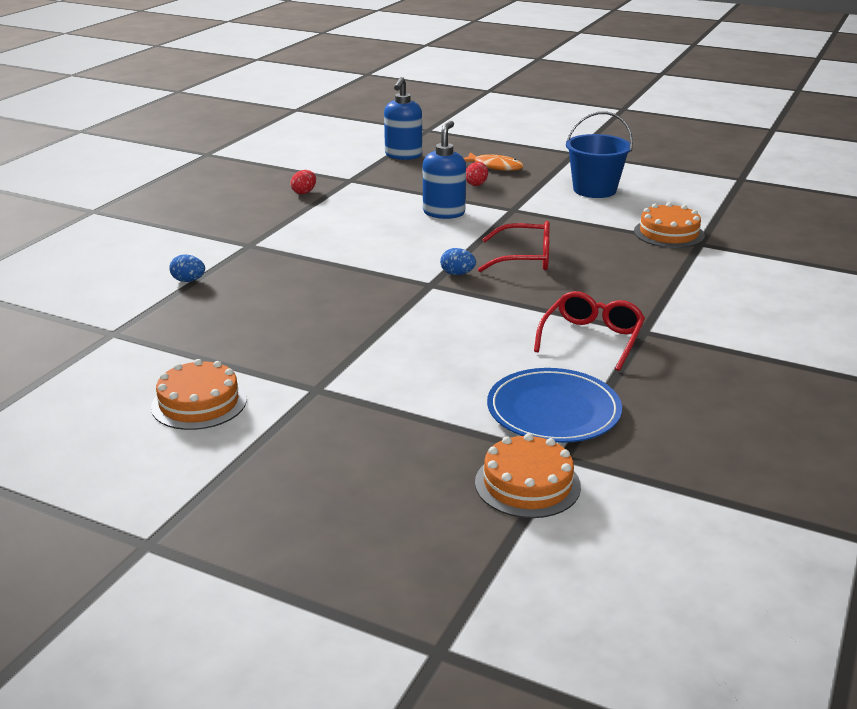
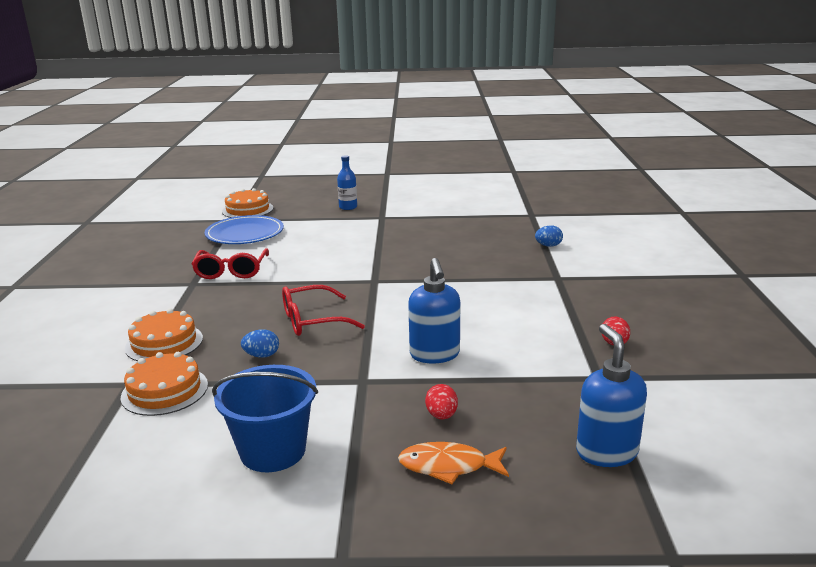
camera: 155 degrees right, 5 degrees down
(199, 403) = (432, 202): orange cake -> orange cake (164, 343)
(344, 434) = (348, 207): none -> blue bottle
(457, 274) = (361, 293): blue egg -> blue egg (262, 355)

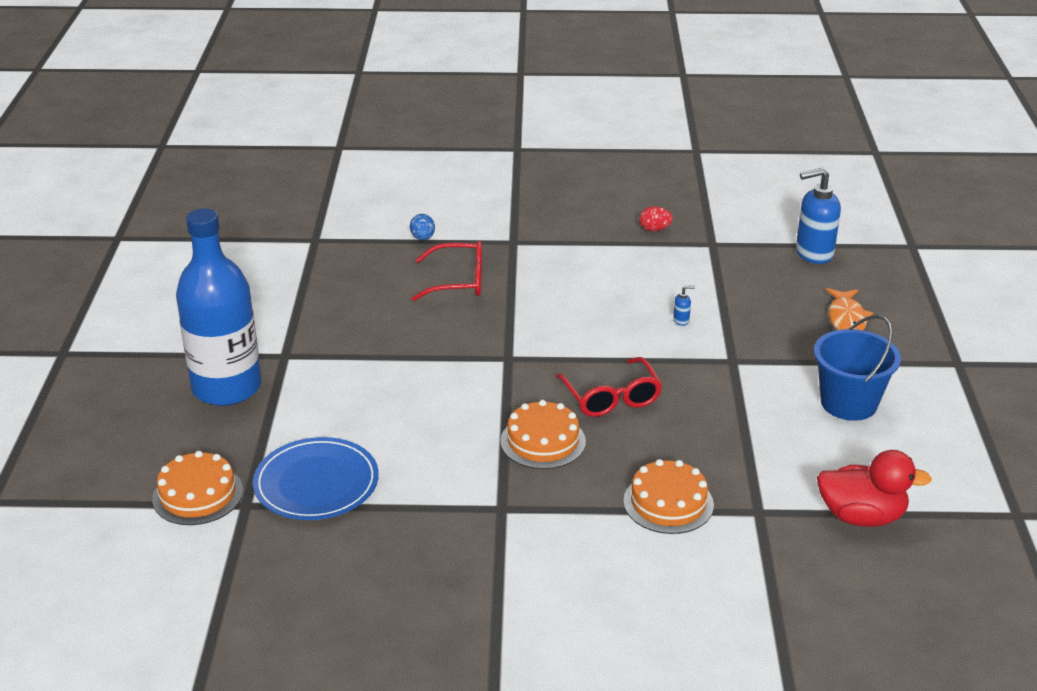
camera: 90 degrees left, 10 degrees up
(87, 441) = (861, 516): none -> red duck
(165, 391) = (768, 483): orange cake -> orange cake (543, 441)
(231, 271) = (463, 478): red glasses -> red glasses (458, 281)
(262, 355) = (691, 426): blue egg -> none
(348, 207) = (227, 388): blue bottle -> blue bottle, size x2.36
(434, 355) = (681, 320): blue soap dispenser -> blue soap dispenser, size x0.40
(441, 415) = (781, 320): red egg -> none

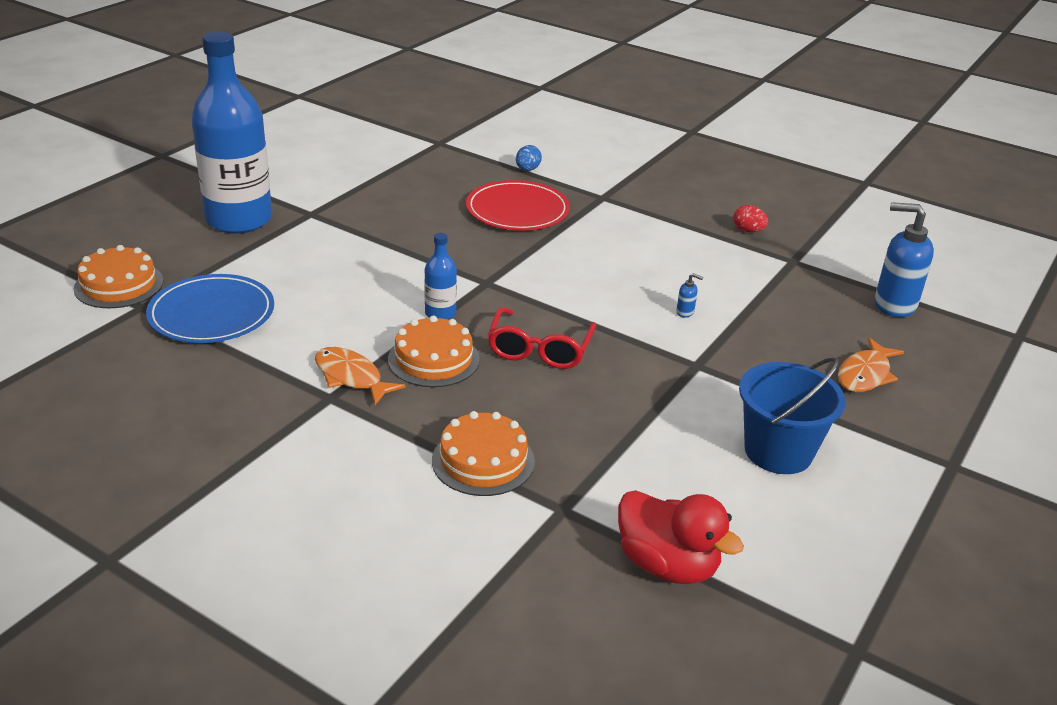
camera: 30 degrees right, 0 degrees up
(458, 281) = (517, 210): red glasses -> red plate
(498, 484) = (351, 377): none -> orange fish
(503, 400) = (440, 313): none -> blue bottle

